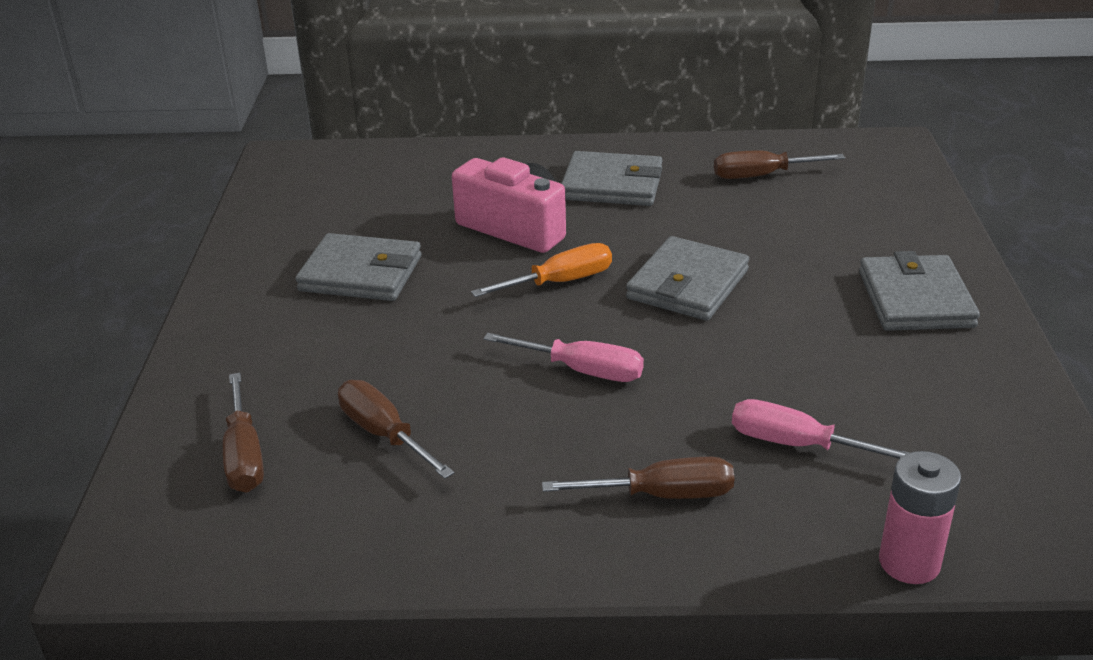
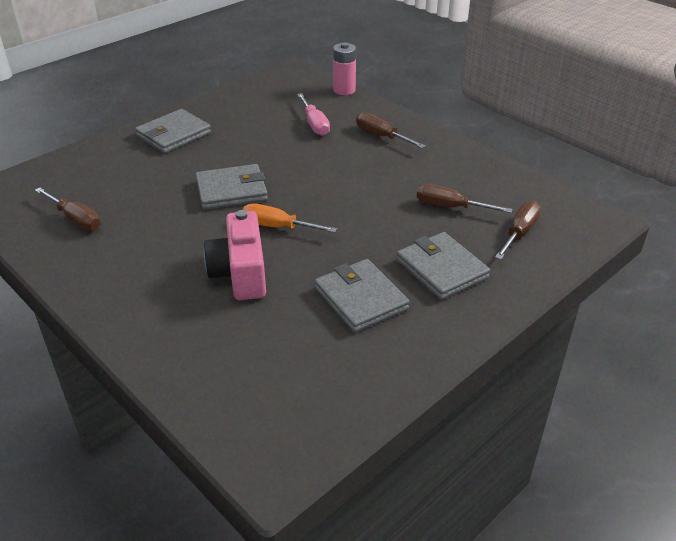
camera: 135 degrees left, 5 degrees up
(384, 435) = (451, 207): brown screwdriver -> brown screwdriver turned 105 degrees clockwise
(581, 370) = (338, 185): pink screwdriver -> none
(612, 185) = (143, 266): grey wallet -> grey wallet (441, 269)

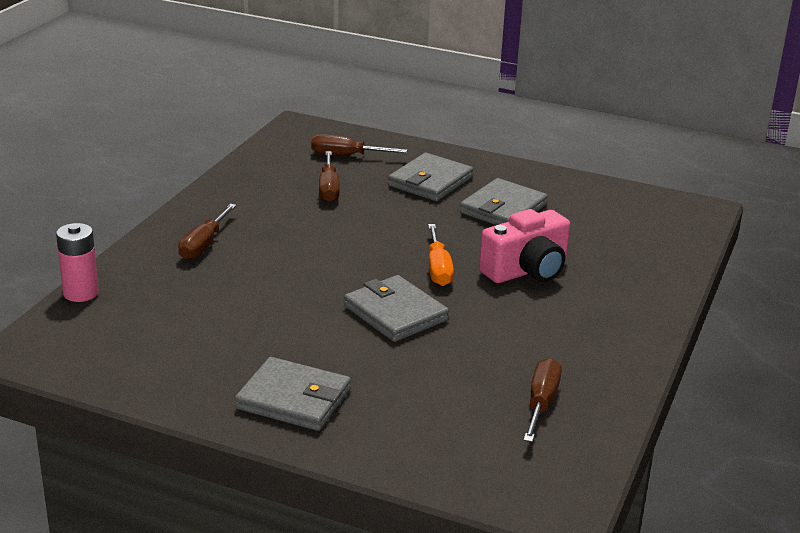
camera: 115 degrees left, 10 degrees down
(314, 124) = (197, 295): pink screwdriver -> none

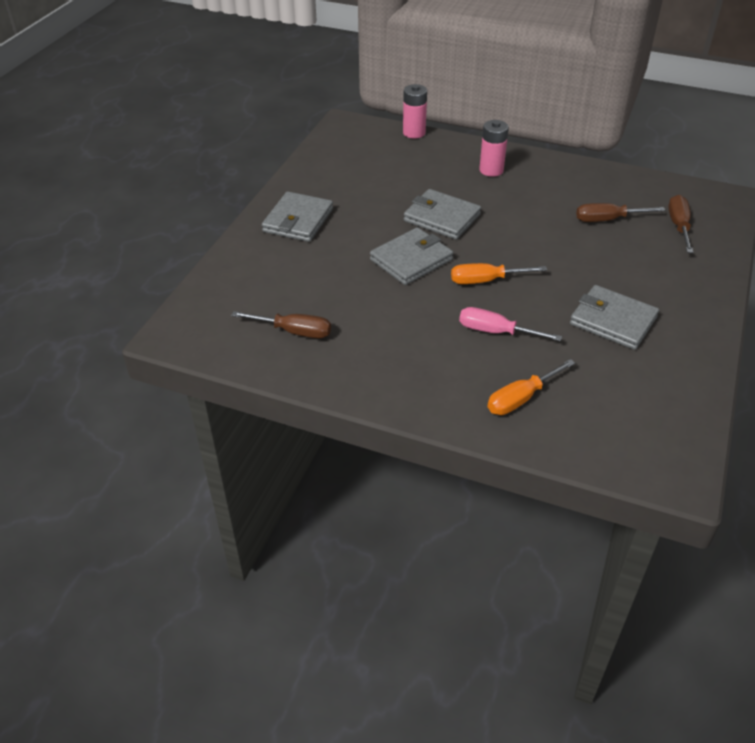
camera: 90 degrees right, 15 degrees up
(204, 244) = (491, 170): brown screwdriver -> pink battery
(430, 181) = (650, 275): grey wallet -> grey wallet (442, 218)
(527, 270) = (496, 332): pink camera -> pink screwdriver
(625, 267) = (521, 398): none -> orange screwdriver

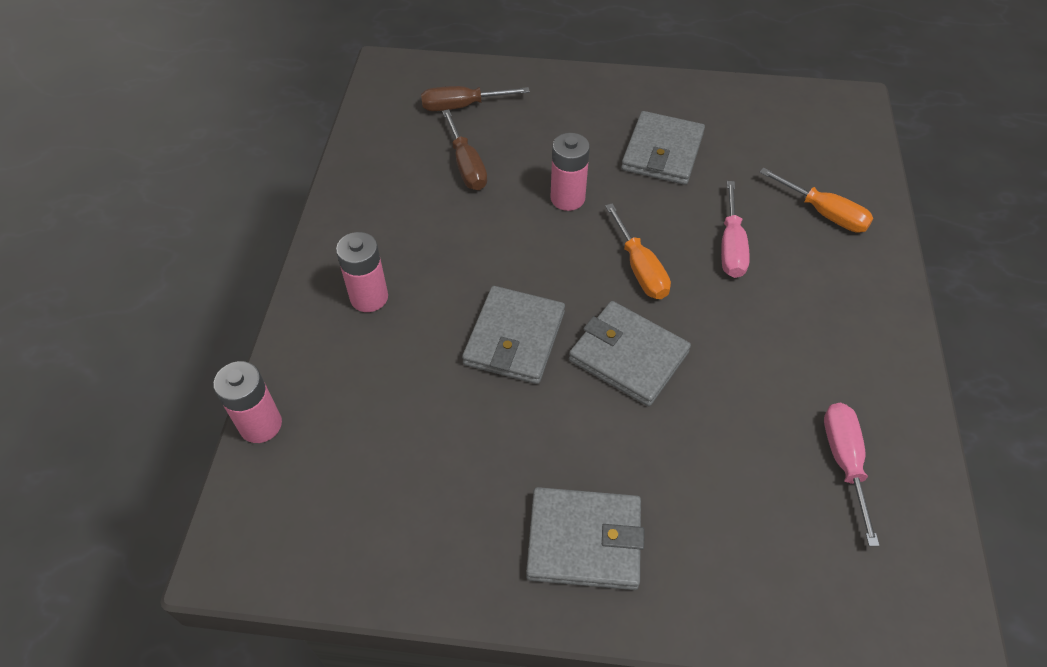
camera: 105 degrees left, 10 degrees up
(293, 331) = (844, 462): brown screwdriver -> pink screwdriver
(564, 260) = (567, 198): none -> pink battery

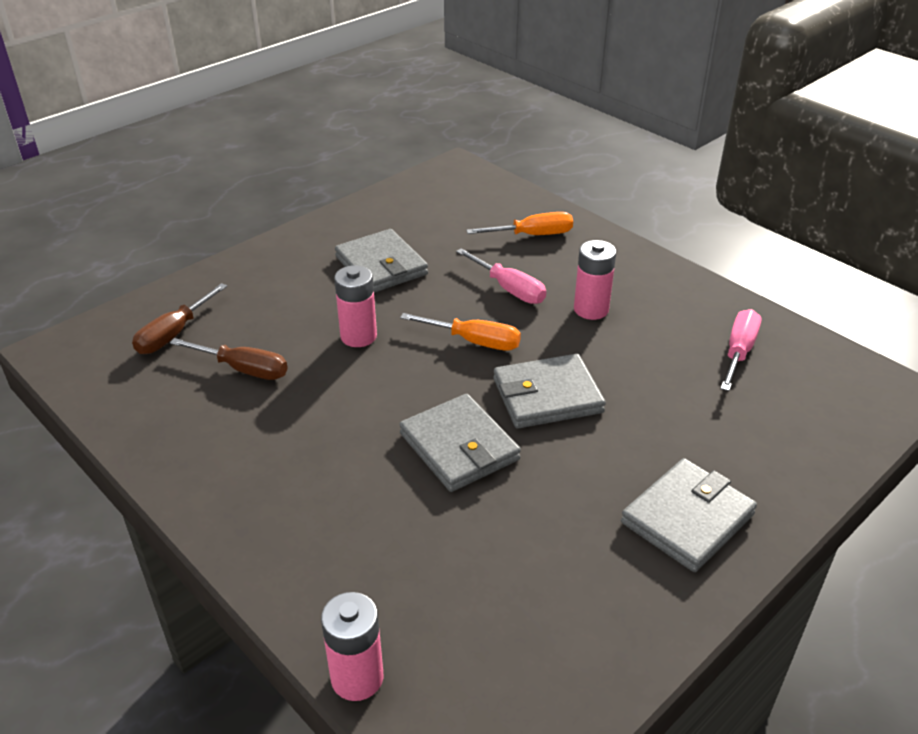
camera: 50 degrees left, 15 degrees down
(369, 297) = (305, 513): pink battery -> pink battery (591, 309)
(844, 462) = (738, 352): pink screwdriver -> pink screwdriver turned 75 degrees clockwise

